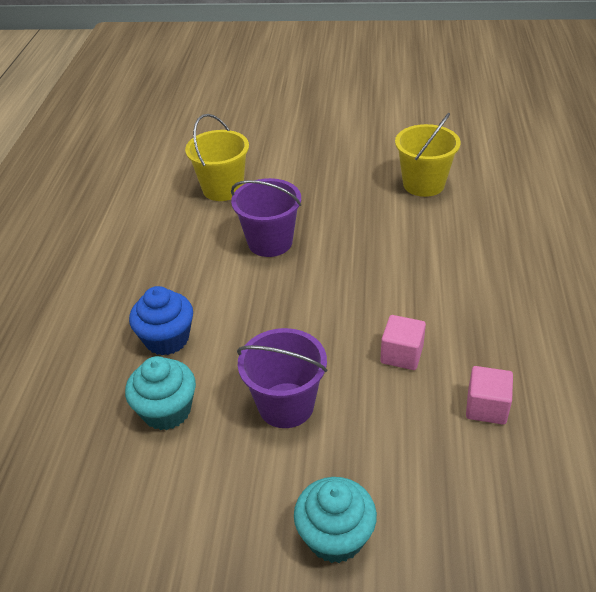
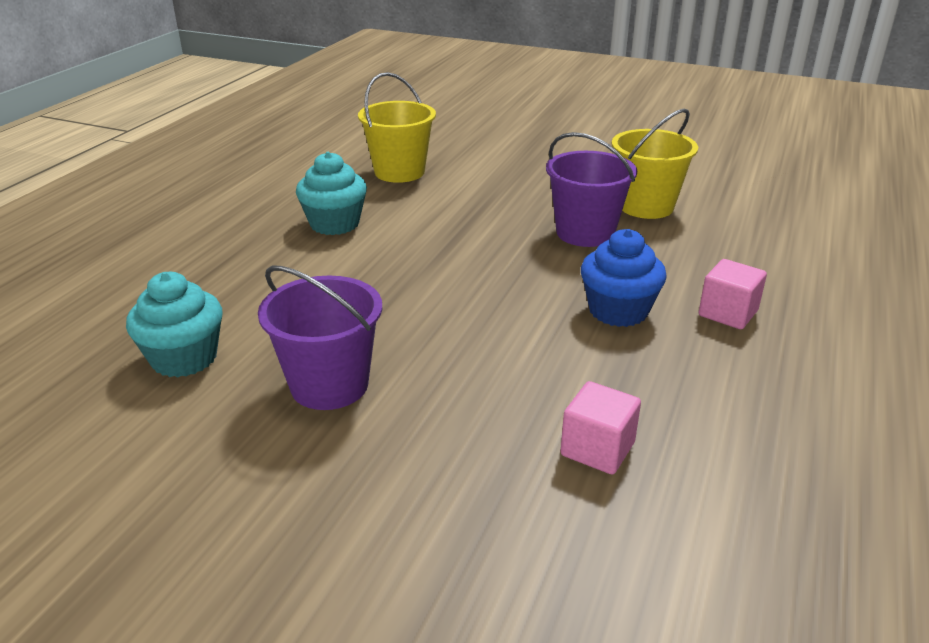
camera: 15 degrees right, 10 degrees down
(167, 339) = (237, 291): blue cupcake -> blue cupcake (618, 311)
(270, 242) = (420, 227): purple bucket -> purple bucket (585, 233)
(335, 537) = (292, 546): turquoise cupcake -> turquoise cupcake (334, 224)
(401, 354) = (513, 366): pink cube -> pink cube (728, 313)

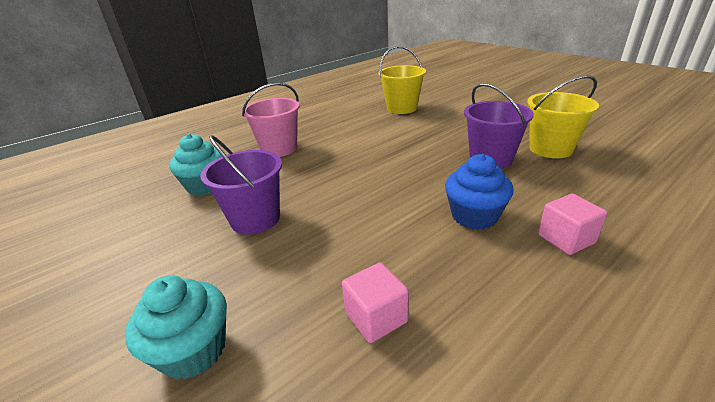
camera: 30 degrees right, 0 degrees up
(253, 273) = (279, 149): none -> pink bucket
(334, 224) = (342, 130): turquoise cupcake -> turquoise cupcake (193, 350)

